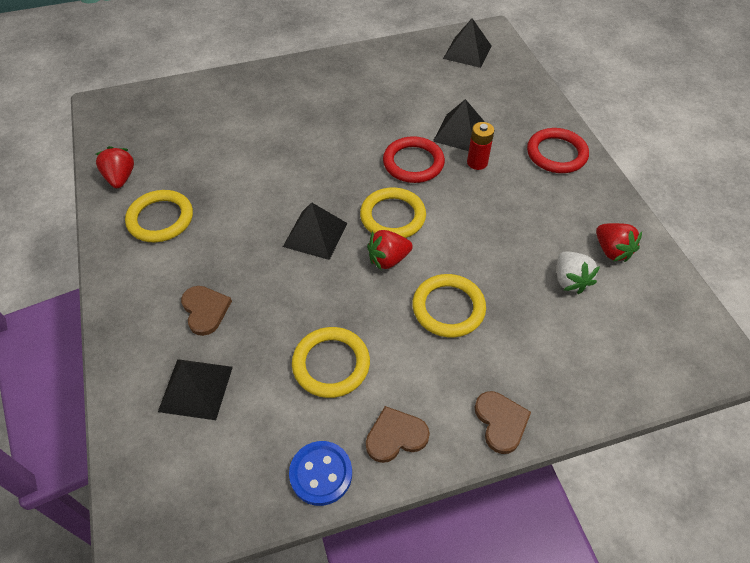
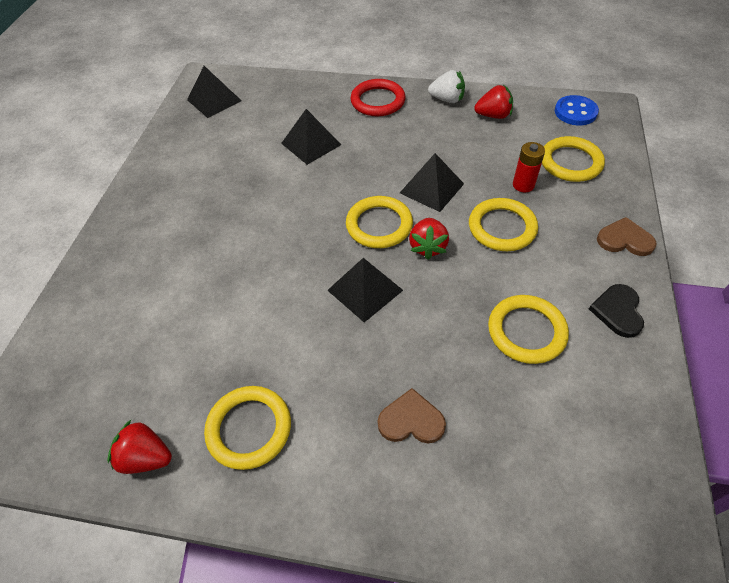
camera: 60 degrees left, 0 degrees up
(196, 389) = (510, 460): black pyramid -> black pyramid (432, 188)
(321, 474) = (640, 380): blue button -> blue button (575, 112)
(395, 436) = (617, 311): brown heart -> black heart
(413, 163) = (324, 187): red ring -> none
(477, 162) = (354, 148): red battery -> red battery (523, 185)
(570, 280) = (509, 148): white strawberry -> white strawberry (447, 99)
(589, 342) = (570, 162): none -> yellow ring

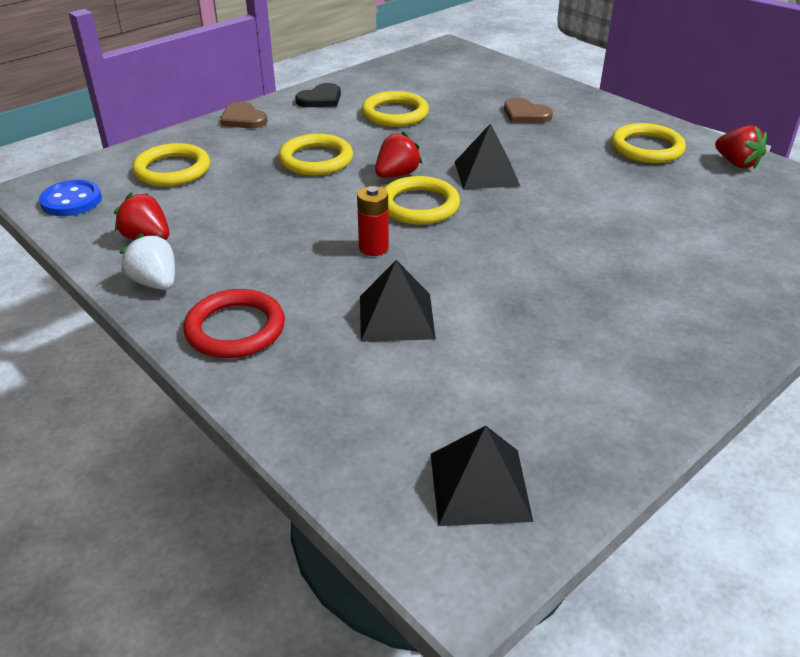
camera: 145 degrees left, 15 degrees down
(432, 188) = (327, 209): black pyramid -> none
(523, 185) = (244, 175): red battery -> red battery (373, 248)

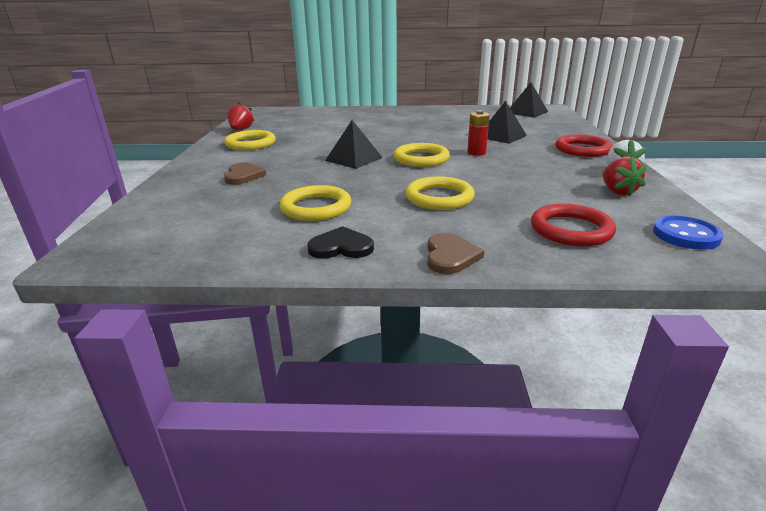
camera: 135 degrees left, 10 degrees down
(172, 170) = (571, 230): yellow ring -> red ring
(397, 175) = (403, 173): red strawberry -> none

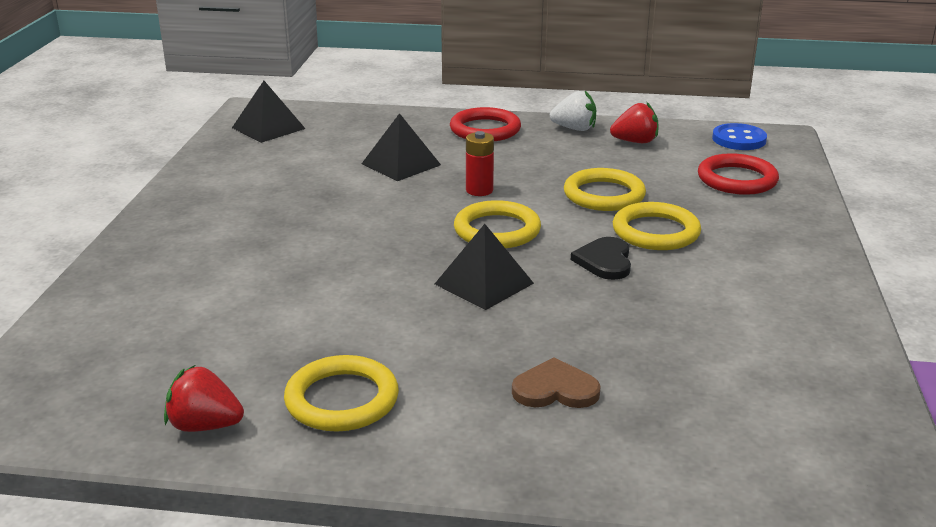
camera: 85 degrees left, 0 degrees up
(316, 207) = (696, 315): yellow ring -> yellow ring (604, 195)
(341, 247) = (809, 298): black heart -> black heart (605, 261)
(450, 256) = (811, 241): brown heart -> none

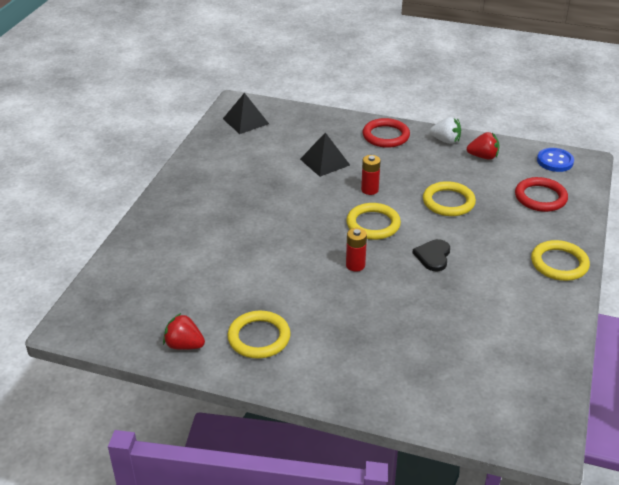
camera: 10 degrees right, 10 degrees up
(484, 283) = (355, 265): black pyramid -> red battery
(555, 389) = (378, 346): brown heart -> none
(655, 232) = (472, 236): yellow ring -> yellow ring (559, 263)

